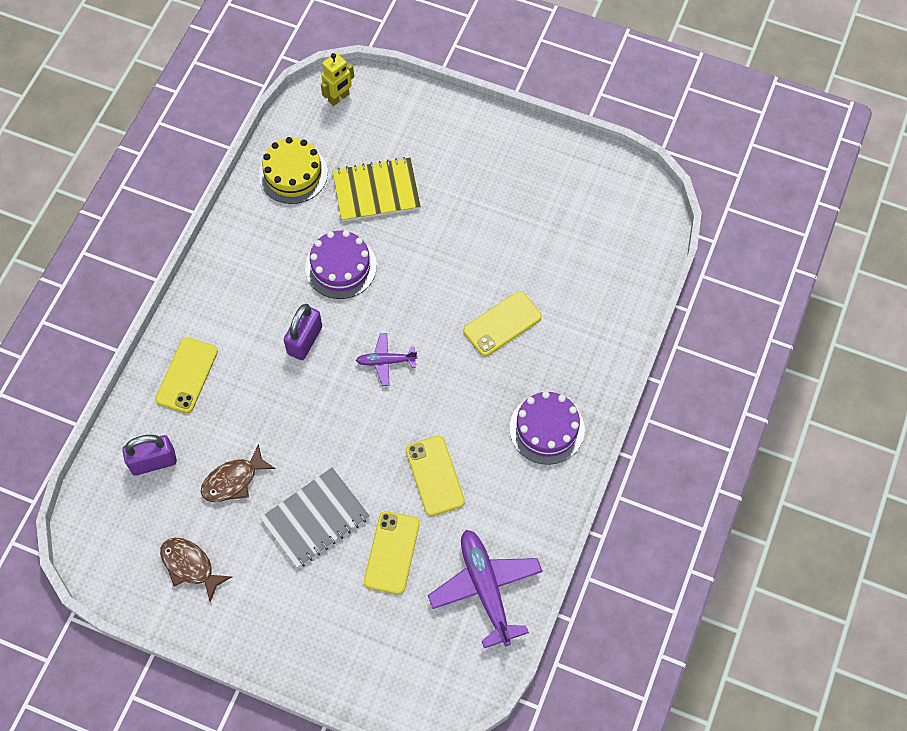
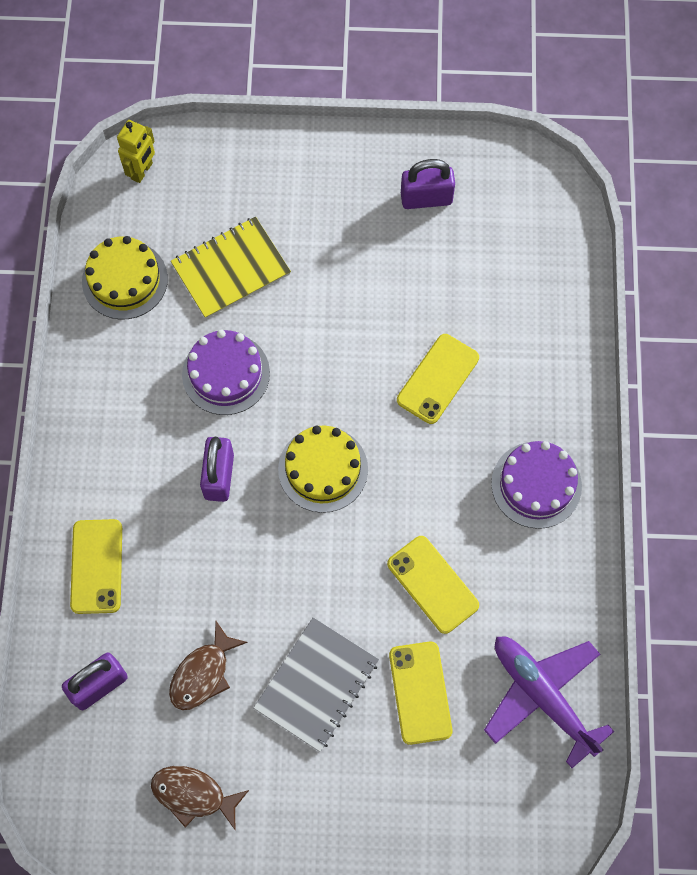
camera: 20 degrees left, 5 degrees up
(385, 361) = (323, 469): purple plane -> yellow cake
(549, 186) = (426, 198): none -> purple padlock

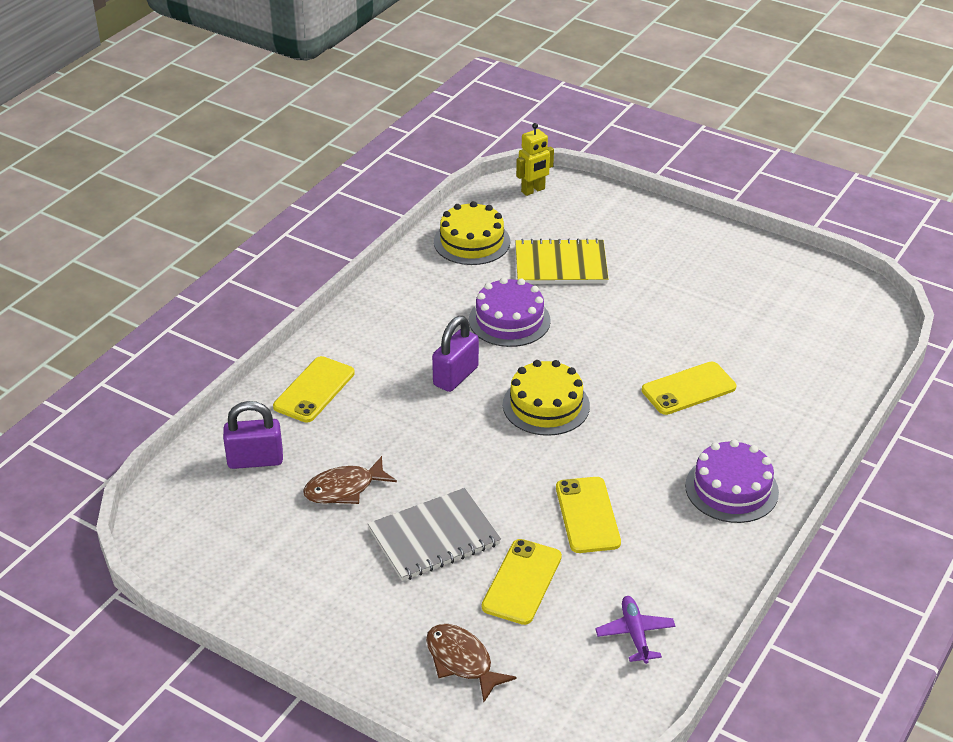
camera: 30 degrees right, 30 degrees down
(193, 795) = (272, 562): brown fish -> brown fish (462, 661)
(426, 198) = (757, 281): purple padlock -> none
(541, 695) = (635, 633): purple plane -> purple plane, size x0.53

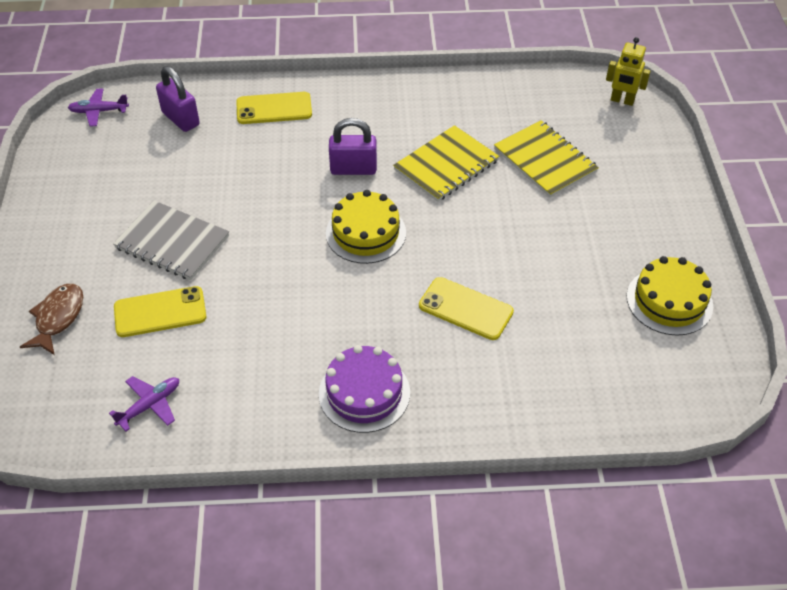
camera: 55 degrees right, 10 degrees up
(172, 517) = (98, 111): none -> purple plane
(344, 489) = (186, 173): brown fish -> none
(472, 242) = (519, 100): yellow cake -> yellow cake (669, 301)
(509, 320) = (446, 165): purple cake -> yellow notebook
(587, 515) = (260, 316): yellow phone -> none

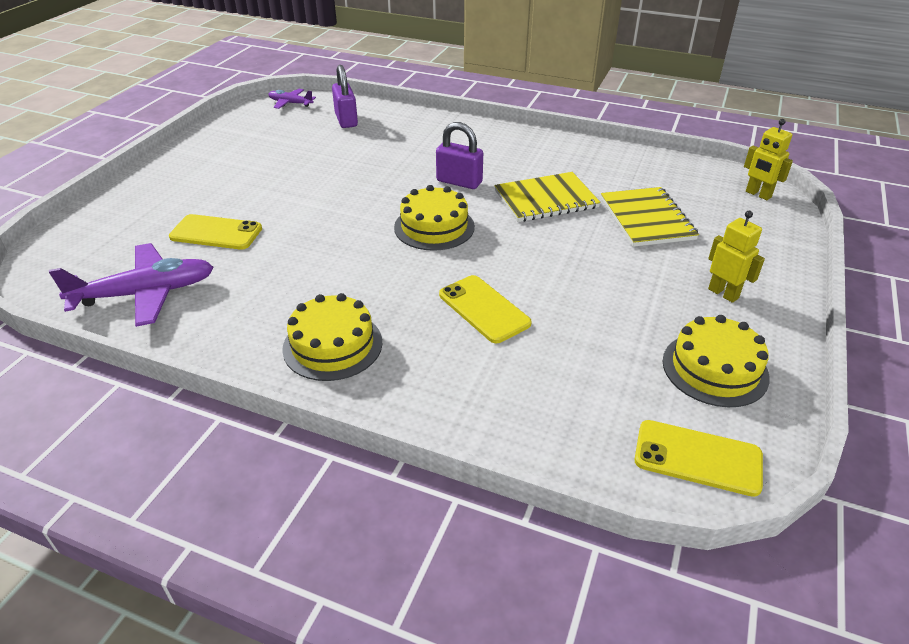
camera: 25 degrees right, 10 degrees down
(58, 318) = (138, 214): brown fish -> none
(150, 405) = (146, 293): purple plane -> purple plane, size x1.88
(172, 242) = (269, 191): grey notebook -> none
(274, 109) = (424, 130): yellow phone -> yellow phone (697, 458)
(364, 393) = (332, 345): purple cake -> yellow cake
(643, 223) = (723, 293): none -> yellow robot

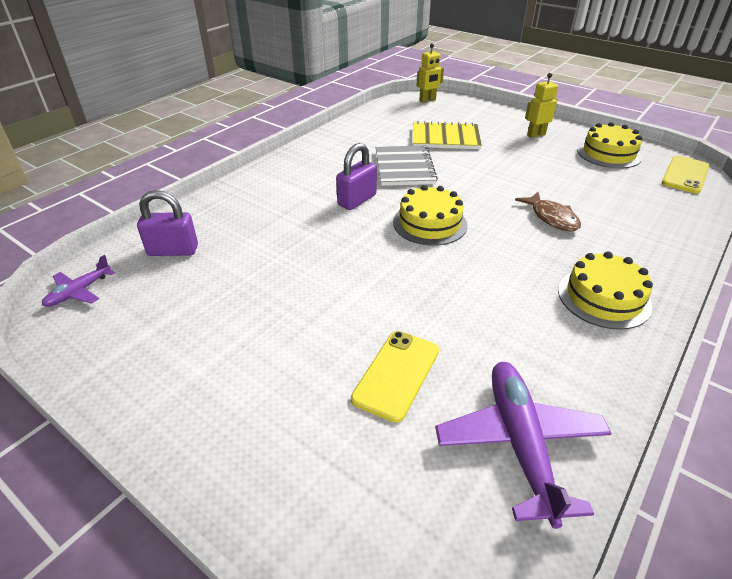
camera: 75 degrees left, 0 degrees up
(484, 309) = (551, 218): yellow phone -> brown fish
(546, 199) = (404, 167): yellow notebook -> grey notebook

